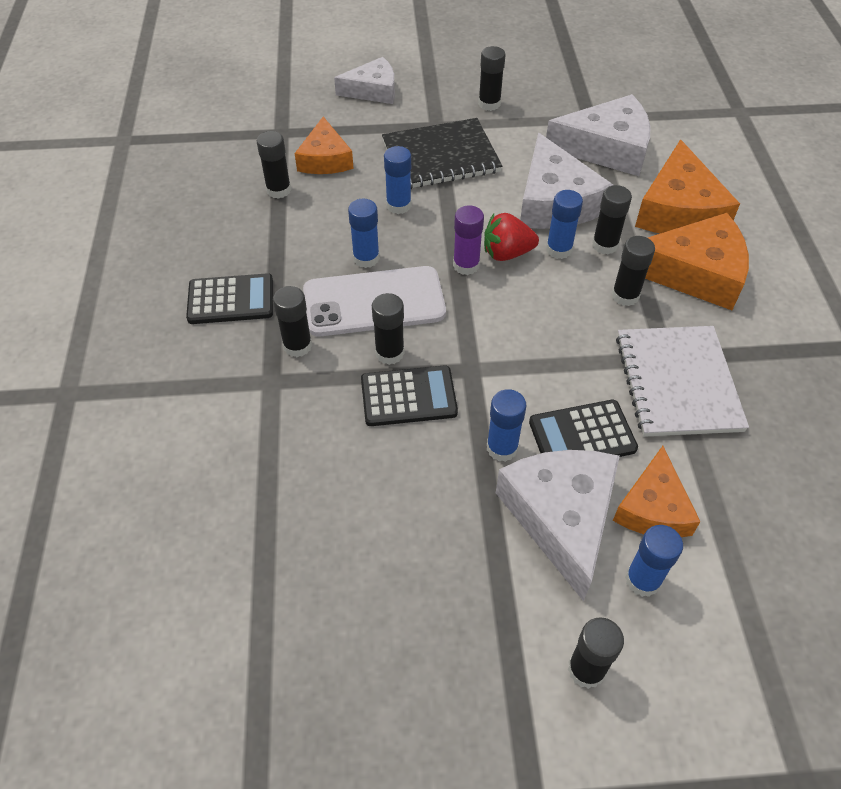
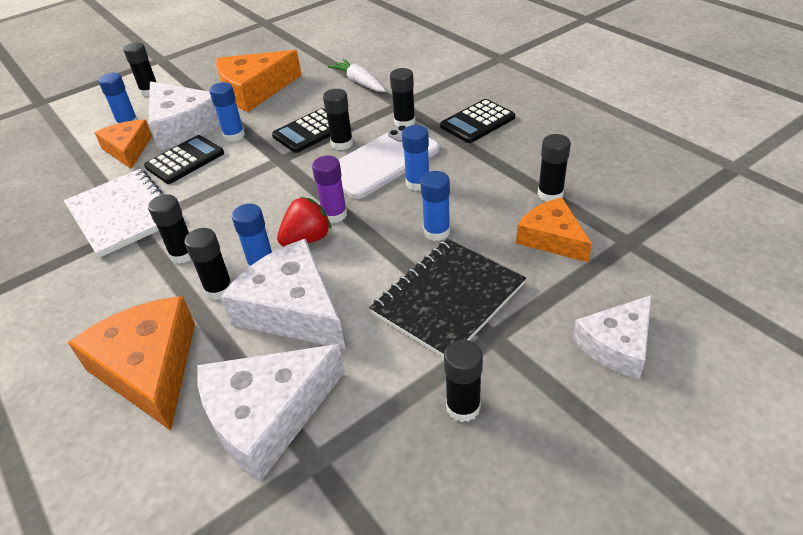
camera: 150 degrees right, 10 degrees down
(274, 461) = (359, 82): none -> white carrot
(695, 273) = (120, 304): orange cheese -> orange cheese (254, 90)

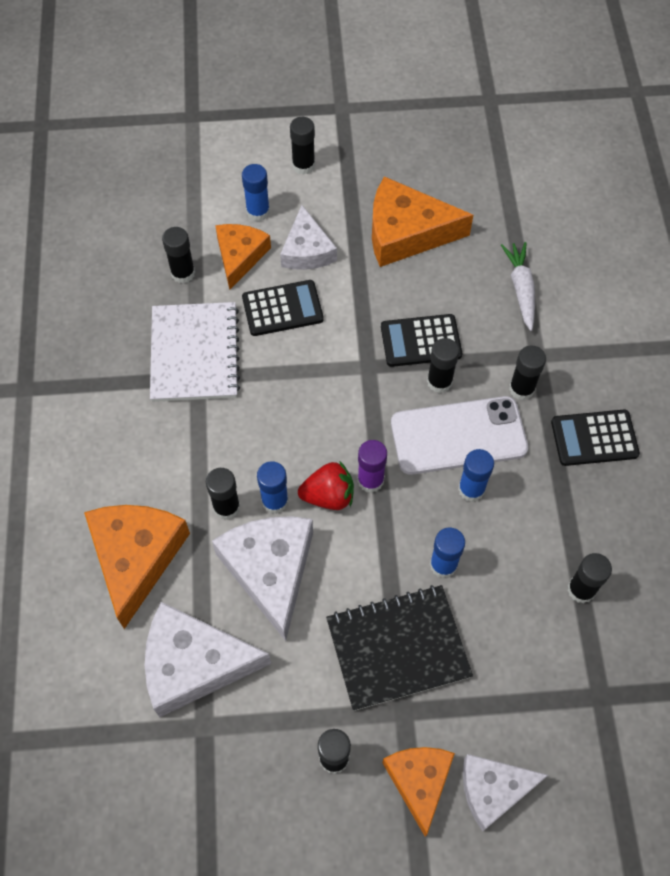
camera: 30 degrees right, 20 degrees up
(183, 126) = (307, 250): white cheese -> white cheese, size x0.64
(183, 254) = (219, 443): black glue stick -> black glue stick (183, 273)
(234, 135) = (346, 299): blue glue stick -> none
(552, 238) = (537, 643): orange cheese -> orange cheese (419, 781)

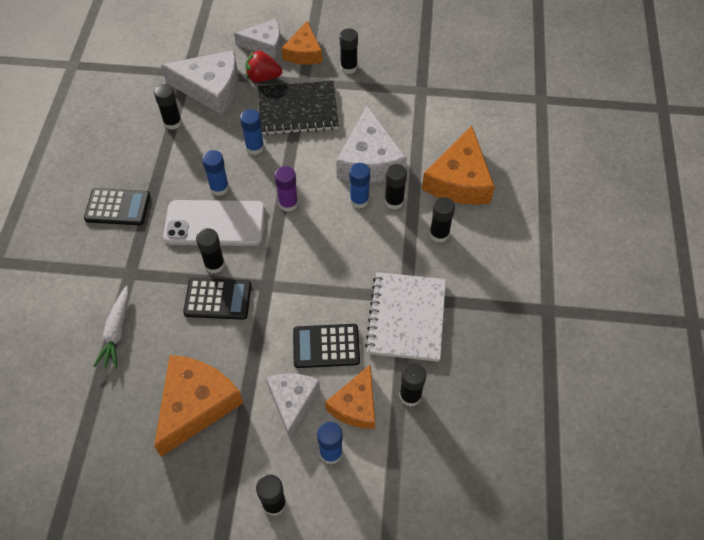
camera: 170 degrees left, 5 degrees down
(194, 664) = (425, 119): white cheese -> white cheese (211, 88)
(328, 496) = (320, 198): red strawberry -> red strawberry (263, 77)
(406, 232) = (195, 405): orange cheese -> orange cheese turned 75 degrees counterclockwise
(521, 389) = (154, 249): black glue stick -> black glue stick (439, 234)

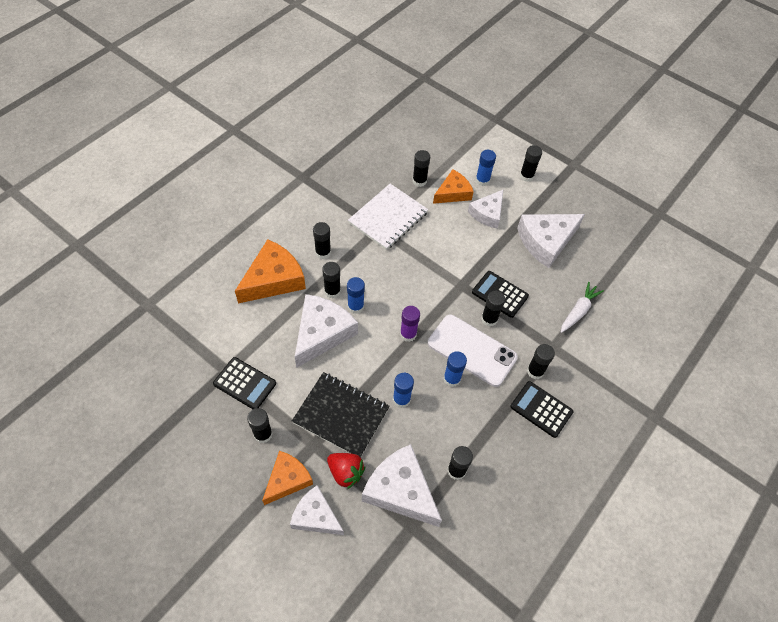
camera: 150 degrees left, 0 degrees up
(139, 238) = (535, 371): none -> black glue stick
(195, 405) = (546, 241): orange cheese -> white cheese
(326, 346) = (448, 229): black calculator -> black calculator (245, 383)

